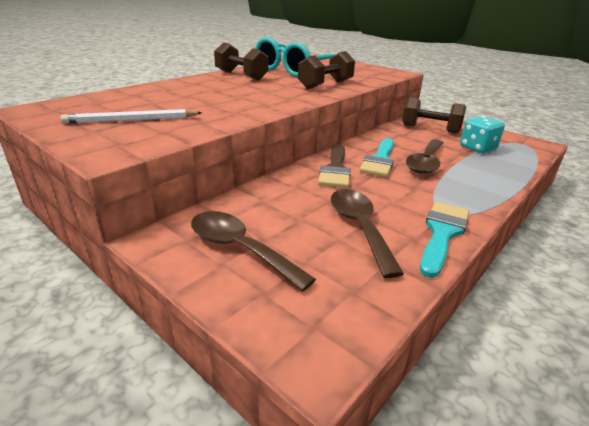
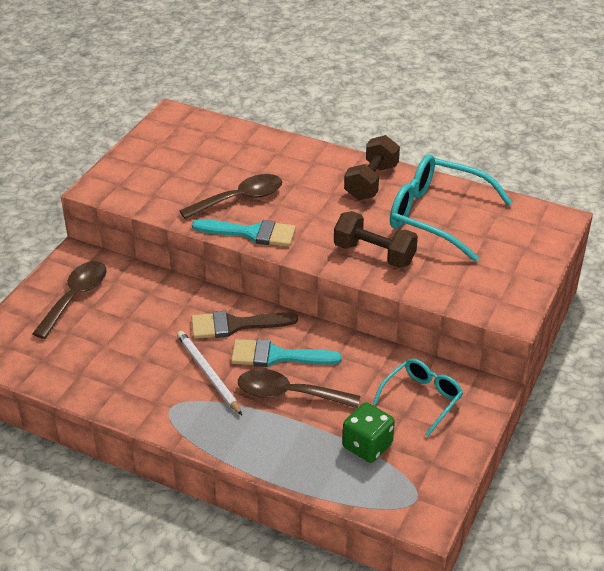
camera: 75 degrees right, 10 degrees up
(132, 120) = (172, 170): white pencil -> white pencil (208, 374)
(359, 227) = (125, 354): brown spoon -> brown spoon (240, 199)
(430, 129) = (422, 398): brown dumbbell -> turquoise glasses
(442, 233) = (131, 405): turquoise brush -> turquoise brush (251, 233)
(477, 148) = (367, 445): turquoise dice -> green dice

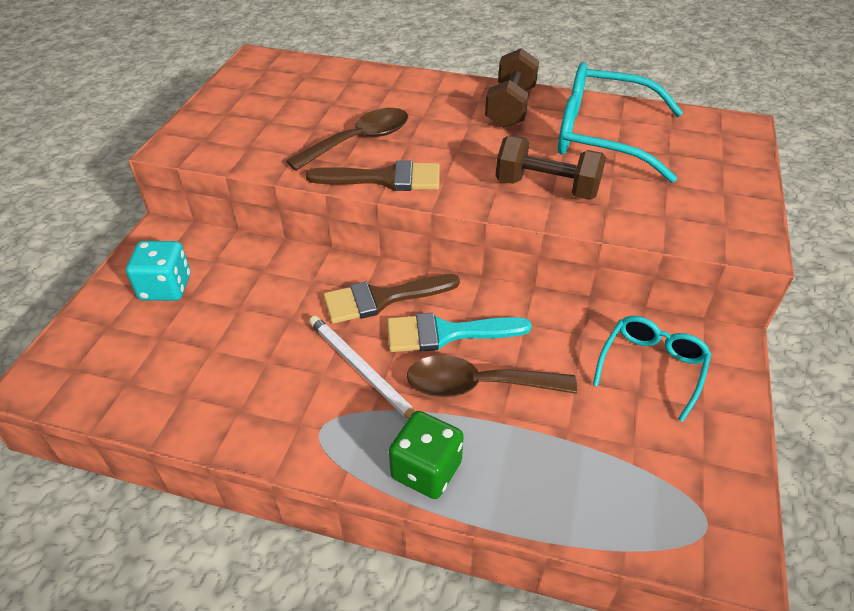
camera: 10 degrees left, 5 degrees up
(76, 297) = (166, 287): brown spoon -> turquoise dice
(251, 233) = (385, 178): turquoise brush -> brown brush
(367, 445) = (608, 447): green dice -> green dice (426, 470)

